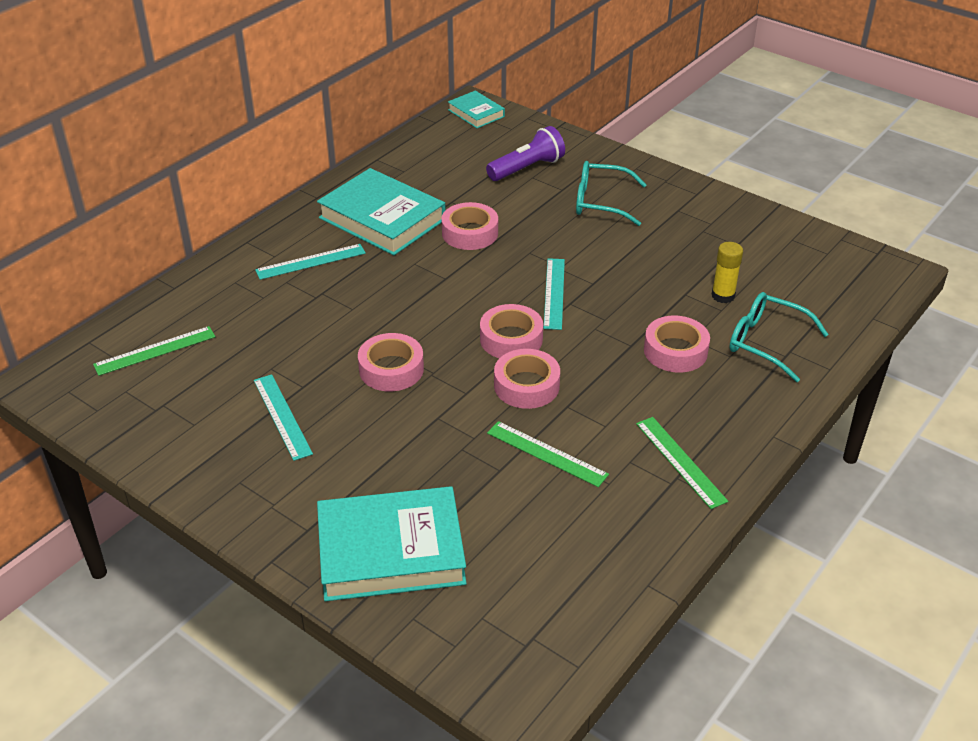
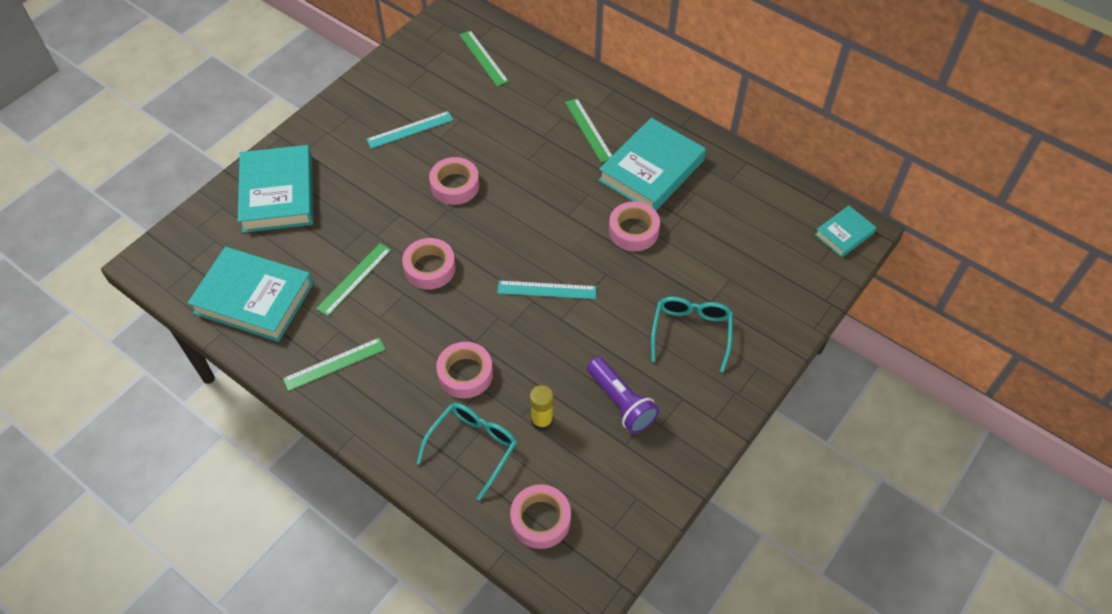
camera: 90 degrees right, 15 degrees up
(311, 261) = (588, 130): turquoise ruler -> green ruler
(511, 339) = (486, 259): pink tape -> pink tape (540, 520)
(527, 168) = (745, 274): purple flashlight -> purple flashlight (621, 402)
(586, 555) = (254, 298): none -> turquoise book

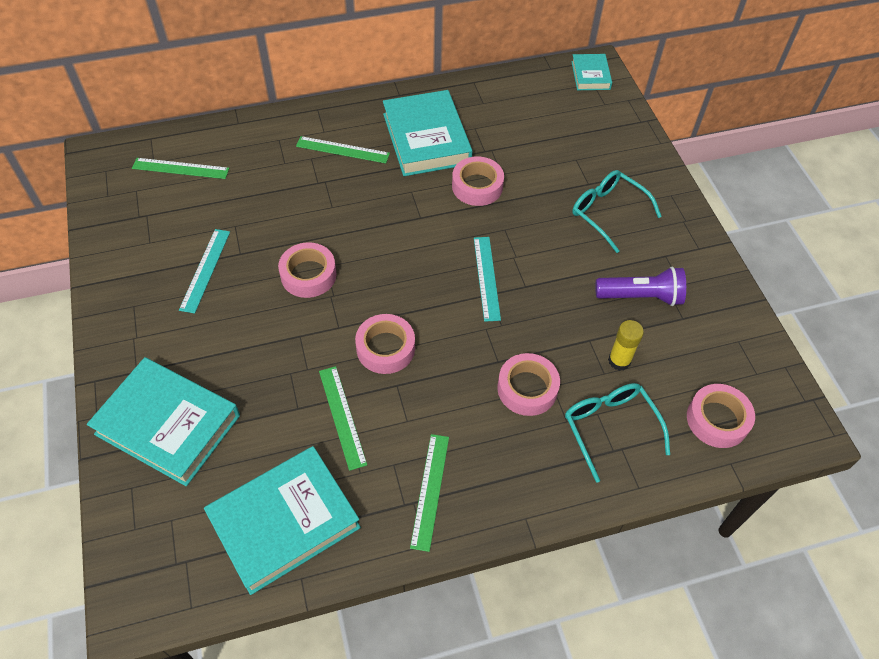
camera: 55 degrees left, 0 degrees up
(547, 290) = (486, 278): turquoise ruler -> turquoise ruler turned 45 degrees counterclockwise

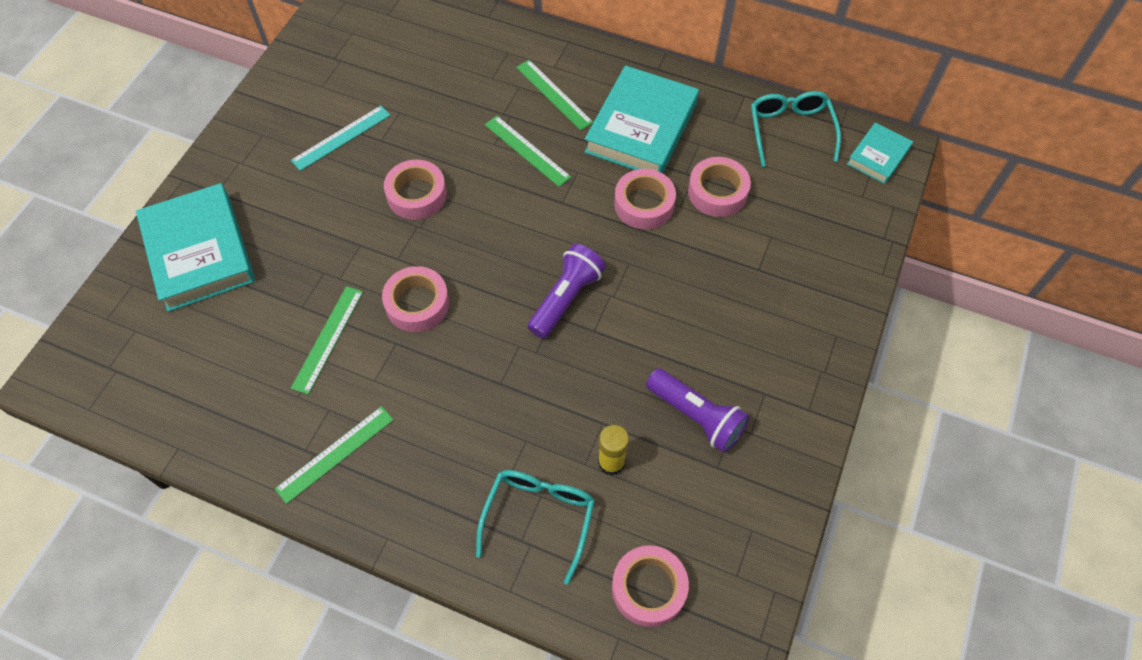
camera: 40 degrees right, 5 degrees up
(180, 168) = (403, 33): green ruler -> green ruler (527, 150)
(284, 522) = (207, 393): turquoise book -> none
(486, 278) = (566, 298): turquoise ruler -> purple flashlight
(527, 389) = (501, 426): pink tape -> pink tape (717, 192)
(607, 212) = (748, 311): turquoise glasses -> turquoise glasses (790, 130)

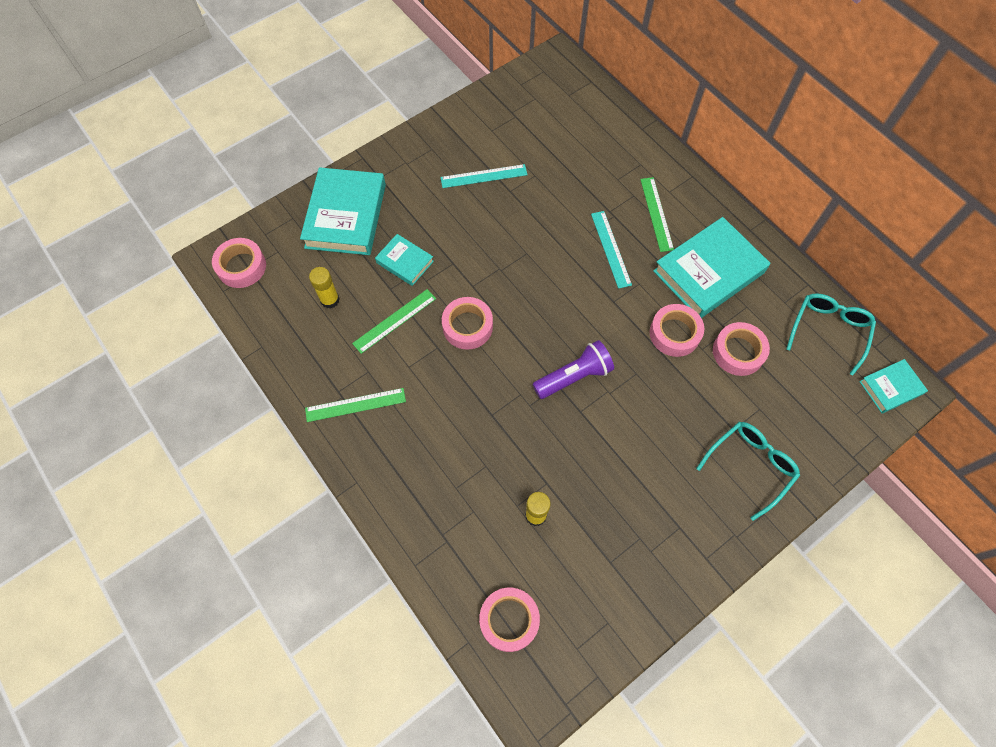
camera: 30 degrees right, 5 degrees up
(234, 354) = (330, 300): none -> yellow glue stick
(302, 270) = (405, 262): none -> turquoise book
(416, 195) = (512, 245): pink tape -> pink tape (241, 266)
(527, 150) = (611, 249): green ruler -> turquoise ruler
(539, 517) = (463, 525): turquoise glasses -> turquoise glasses (750, 466)
(696, 416) = (617, 516): purple flashlight -> none

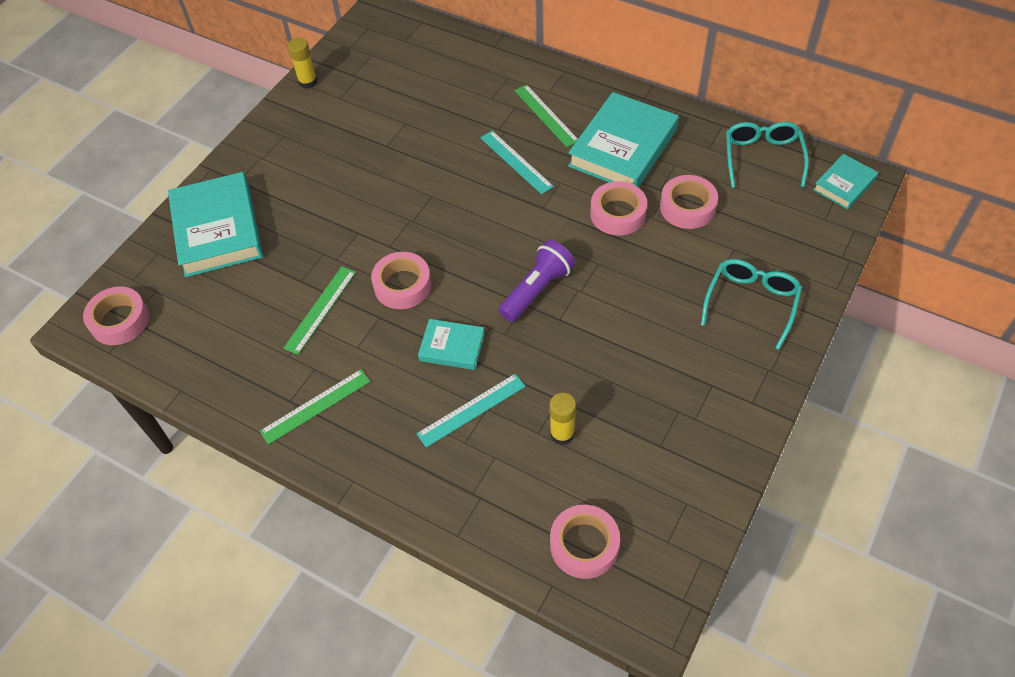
camera: 20 degrees left, 10 degrees down
(330, 300) = (238, 316): yellow glue stick -> yellow glue stick (308, 82)
(405, 262) = (305, 250): turquoise book -> turquoise book (452, 347)
(484, 176) = (352, 142): turquoise ruler -> turquoise ruler (471, 410)

